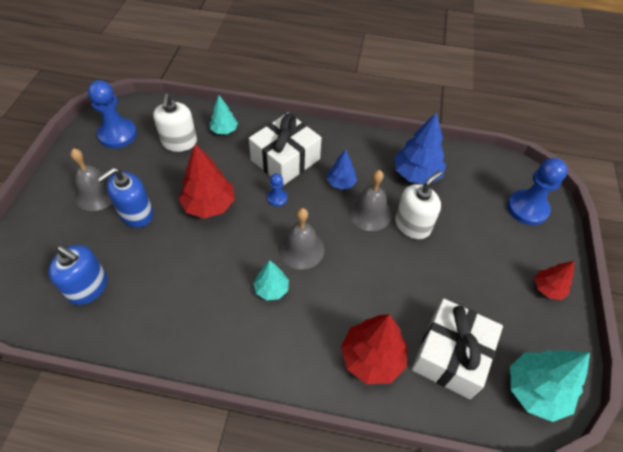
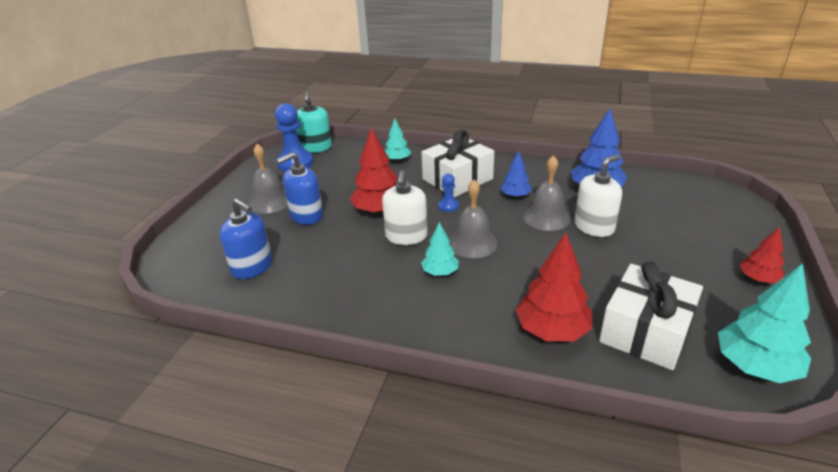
camera: 10 degrees right, 20 degrees down
(138, 111) = (316, 148): none -> turquoise soap dispenser
(179, 142) = (353, 168): white soap dispenser -> white soap dispenser (406, 236)
(527, 208) = (724, 216): blue pawn -> none

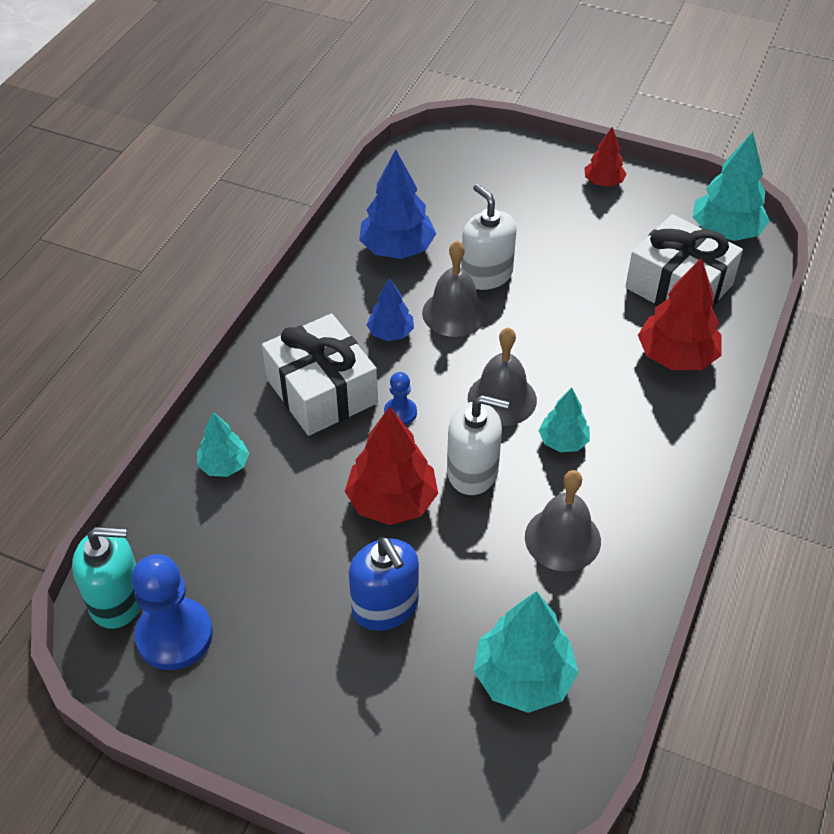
camera: 85 degrees left, 15 degrees up
(252, 267) = (523, 677): blue soap dispenser -> turquoise tree
(270, 201) = (320, 669): grey bell -> grey bell (562, 538)

